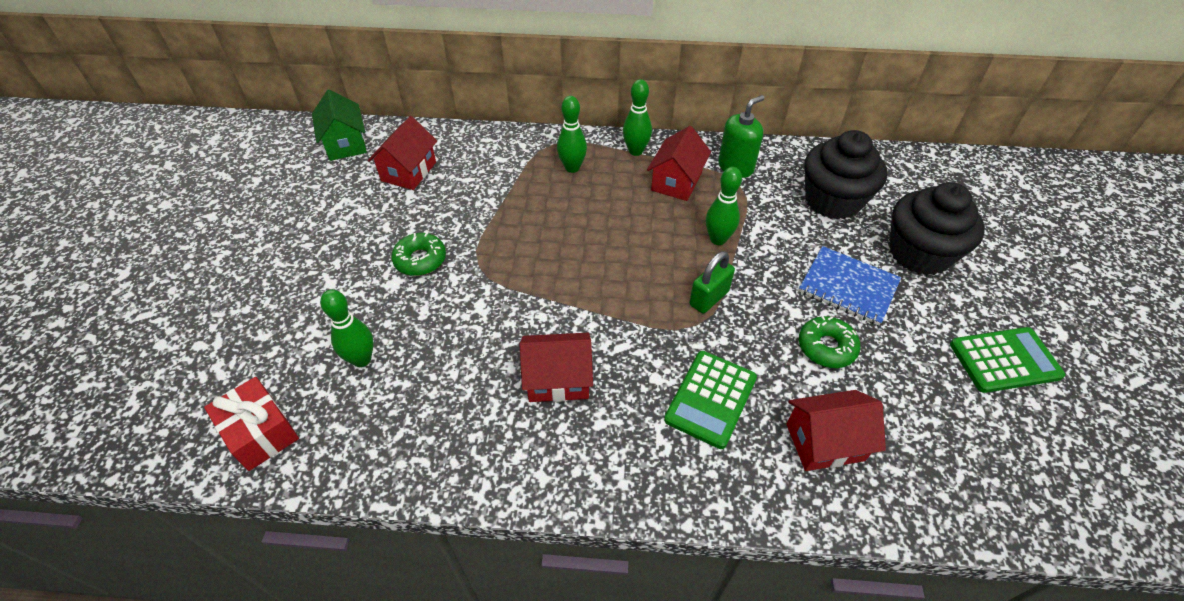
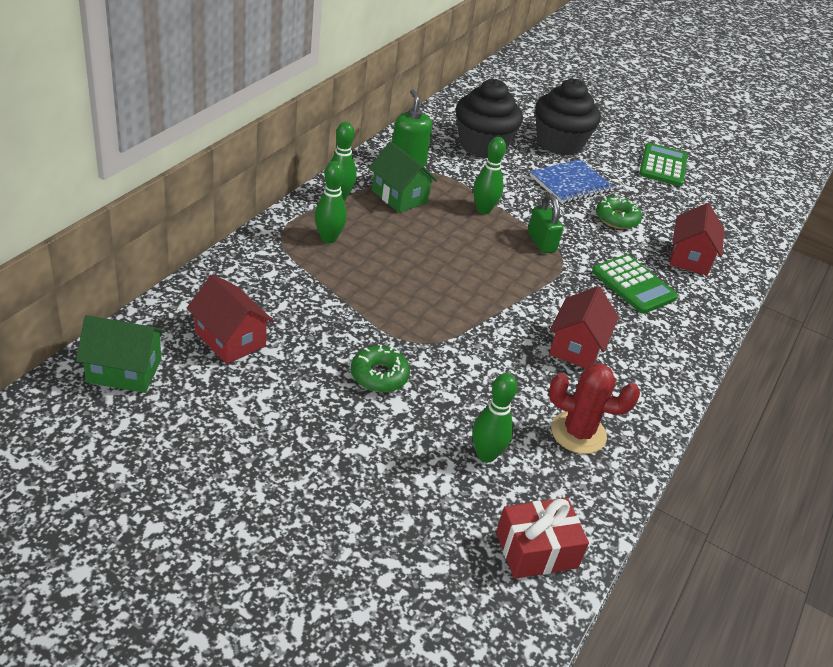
camera: 70 degrees left, 10 degrees down
(428, 419) = (578, 433): none -> red cactus
(676, 181) = (399, 196): red house -> green house

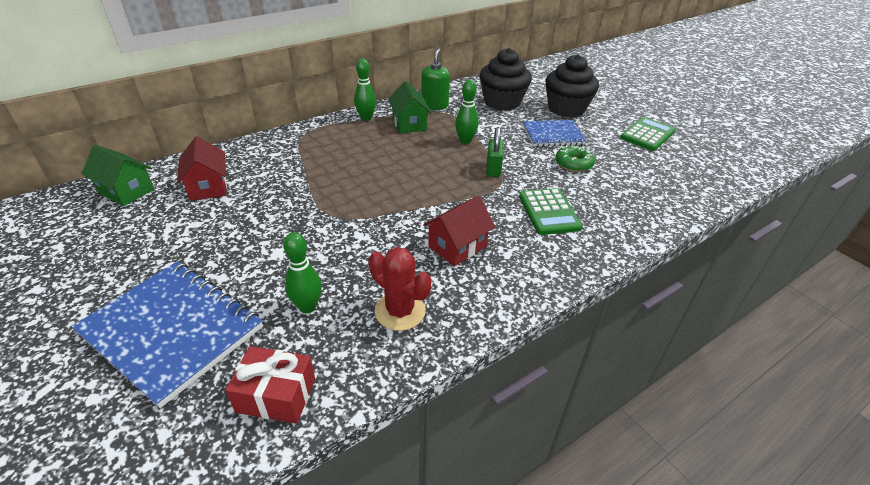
camera: 30 degrees right, 0 degrees up
(328, 238) = (334, 140): green bowling pin -> none
(370, 522) = (172, 330): none -> blue notebook
(379, 375) = (282, 231): green donut -> none
(690, 257) = (620, 202): red house -> none

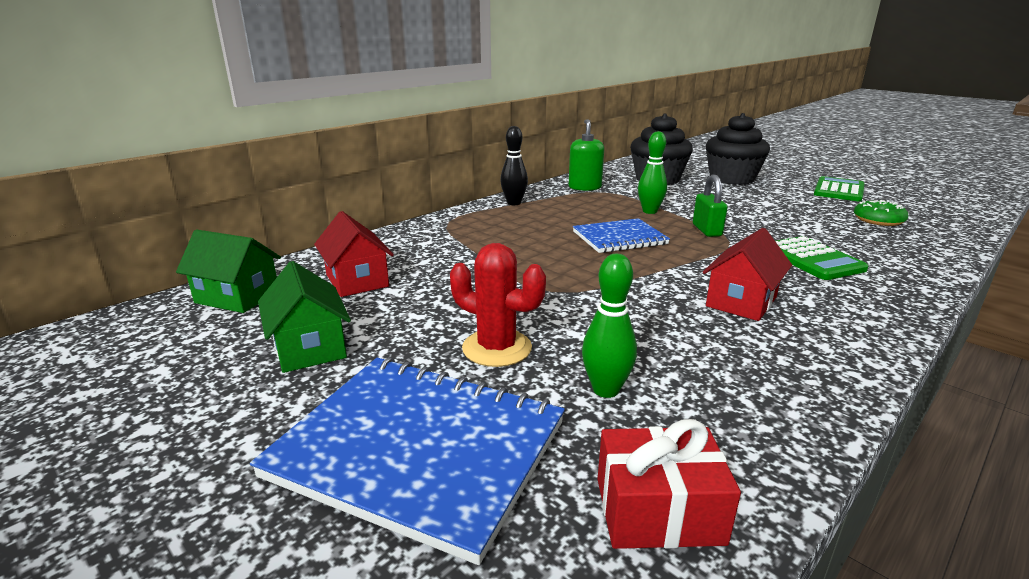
camera: 10 degrees left, 15 degrees down
(366, 118) = (514, 203): green bowling pin -> black bowling pin
(400, 311) = (739, 377): red cactus -> red cactus (497, 348)
(409, 124) = (570, 203): green house -> green house (309, 347)
(553, 135) = (741, 198): blue notebook -> blue notebook (619, 238)
(573, 163) = (790, 218): green donut -> green donut (878, 220)

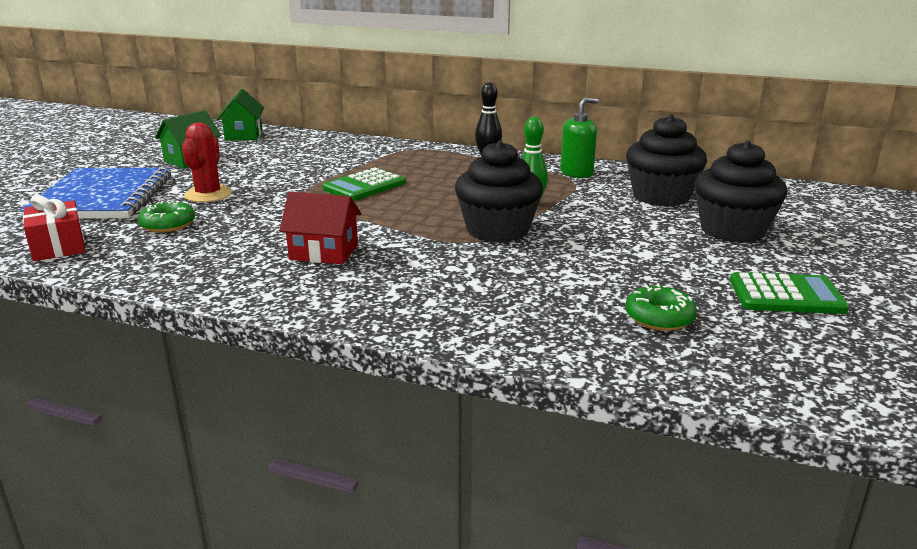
camera: 65 degrees right, 0 degrees up
(357, 280) = (283, 150): red house -> none
(606, 390) = (168, 224): green bowling pin -> green donut
(619, 238) = (435, 201): blue notebook -> none
(706, 230) = (497, 230): green padlock -> black cupcake
(812, 259) = (457, 278): green calculator -> green calculator (364, 186)

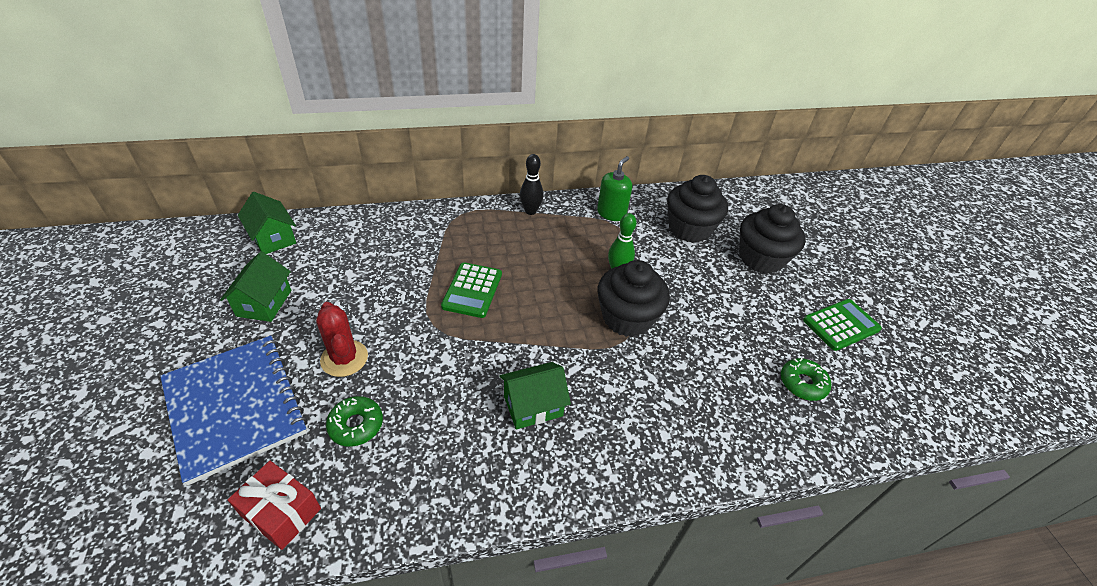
camera: 35 degrees left, 20 degrees up
(324, 252) = (533, 406): red house -> green house

